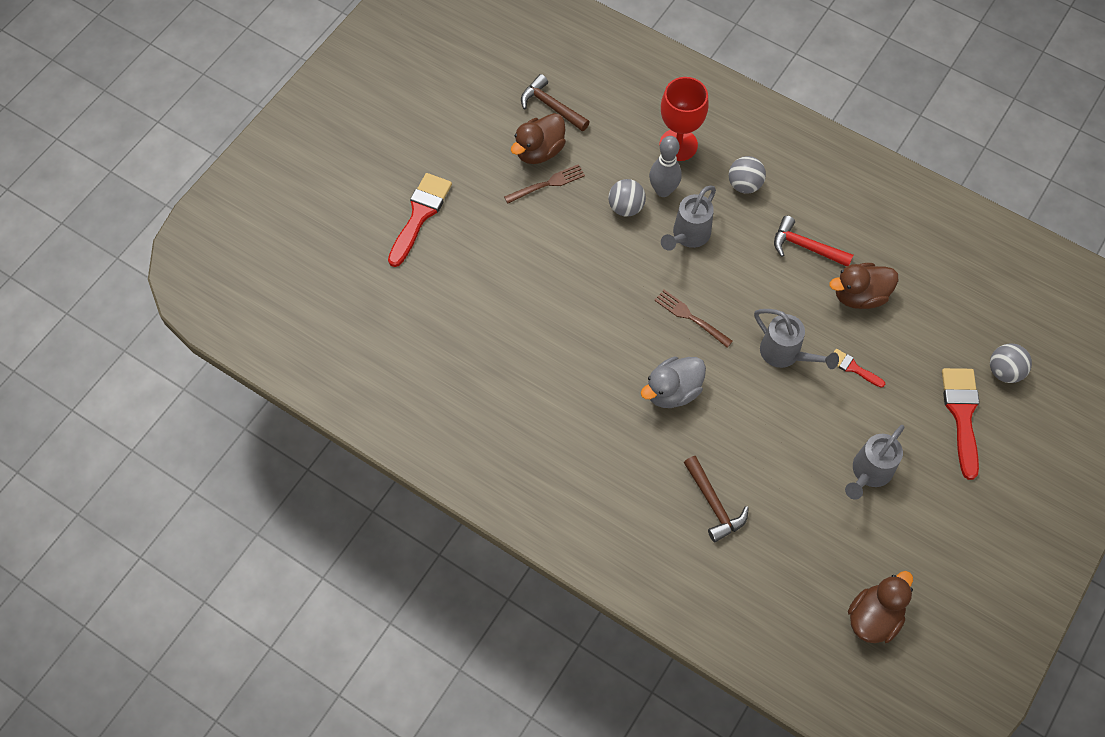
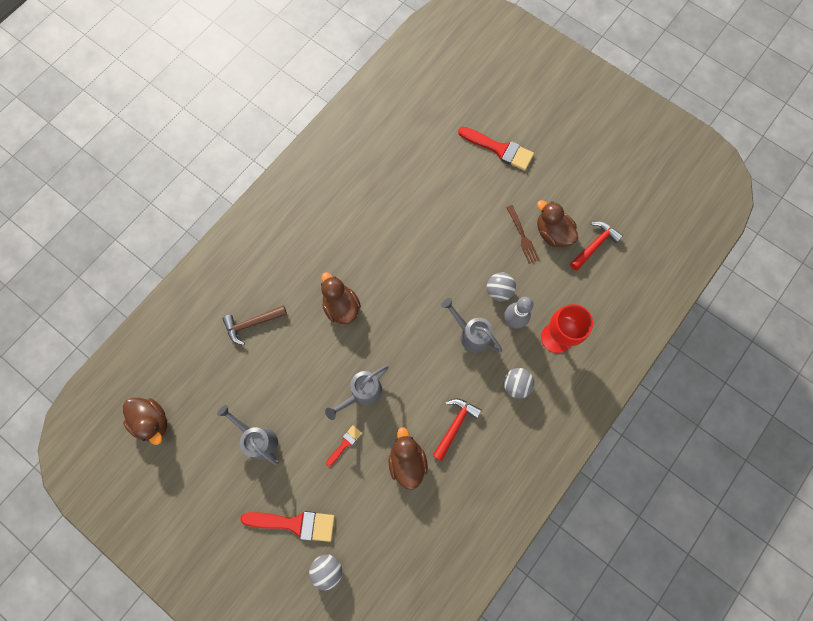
camera: 95 degrees right, 10 degrees up
(551, 106) = (594, 245): brown hammer -> red hammer
(672, 391) = (341, 306): grey duck -> brown duck
(690, 317) = (400, 327): brown fork -> none

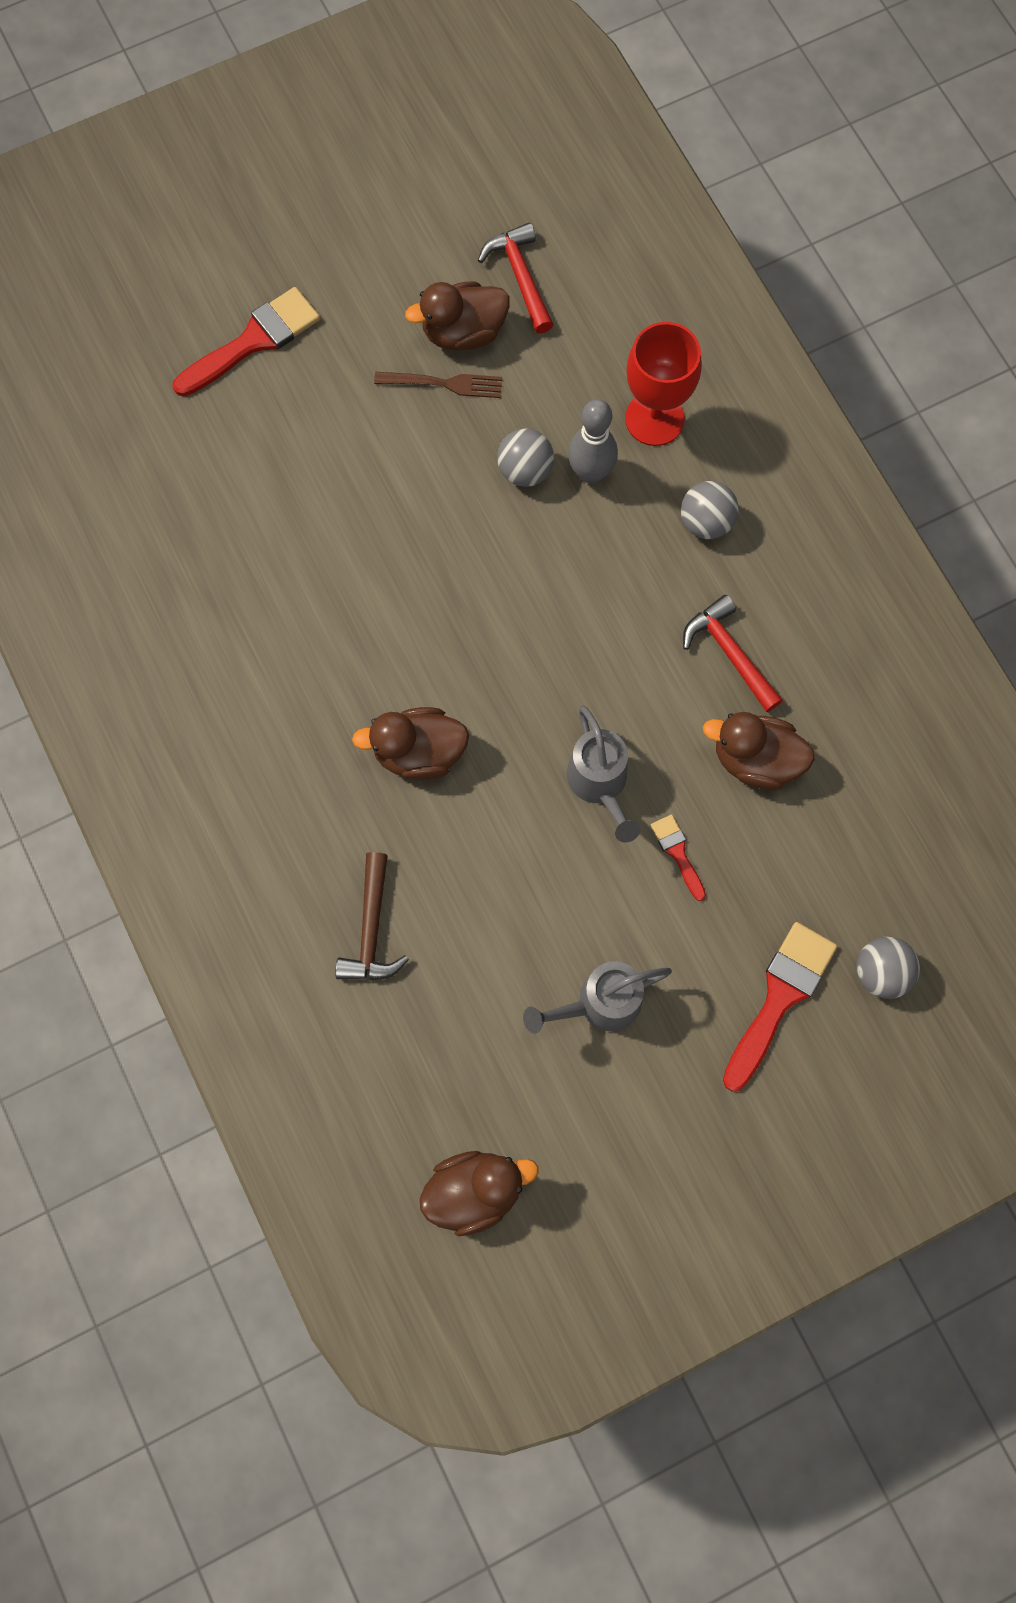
camera: 65 degrees left, 0 degrees up
(471, 334) = (581, 553): grey watering can -> none

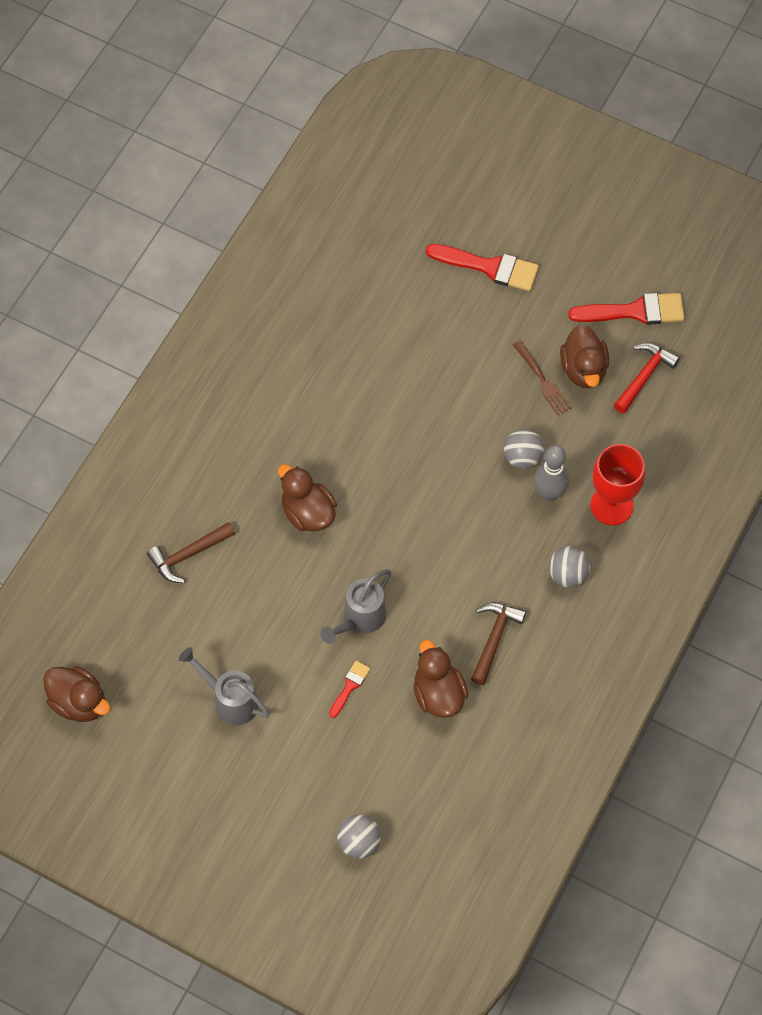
camera: 55 degrees right, 10 degrees down
(463, 332) = (583, 369): brown duck -> brown duck turned 135 degrees counterclockwise
(730, 653) = (494, 639): red hammer -> brown hammer
(779, 998) = (303, 795): red brush -> red brush (634, 311)

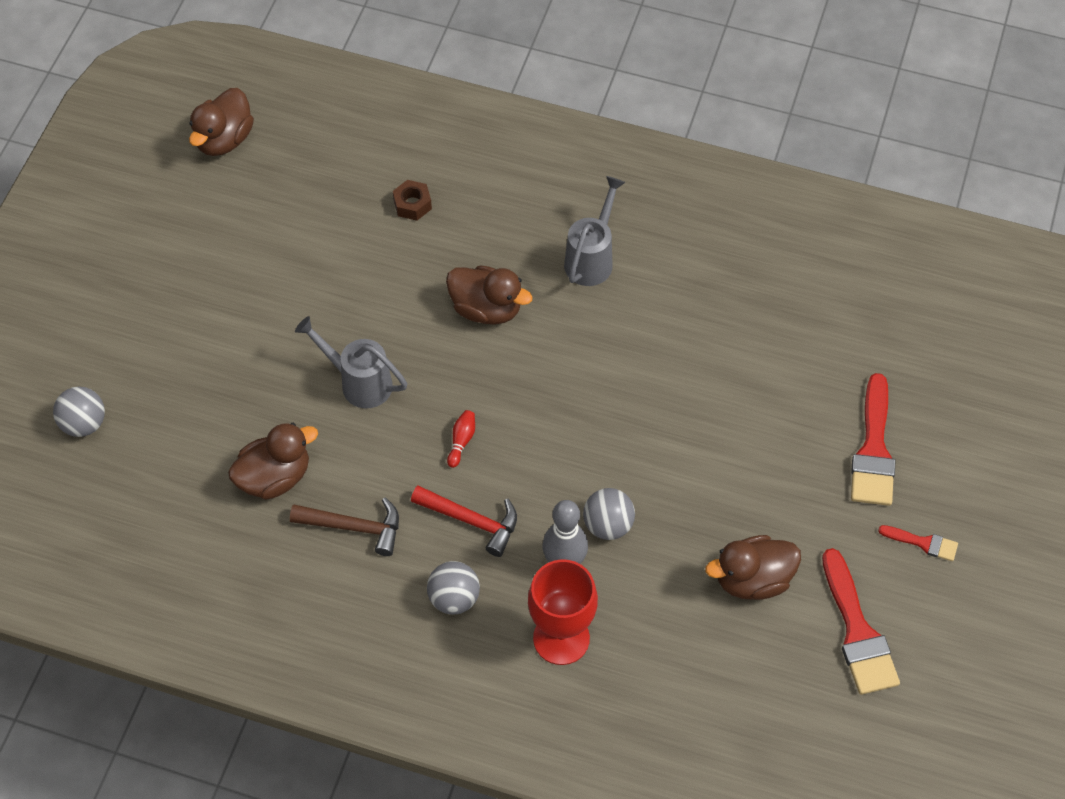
camera: 80 degrees right, 5 degrees down
(188, 555) = (412, 204): brown hammer -> brown nut
(230, 700) = (242, 273): grey watering can -> grey watering can (591, 259)
(308, 513) = (486, 309): brown duck -> brown duck turned 75 degrees clockwise
(349, 686) = (273, 385): red brush -> red brush (923, 543)
(430, 549) = (461, 441): none -> red bowling pin
(542, 380) = (724, 533): brown fork -> none
(644, 376) = (761, 655): red hammer -> red hammer (471, 521)

